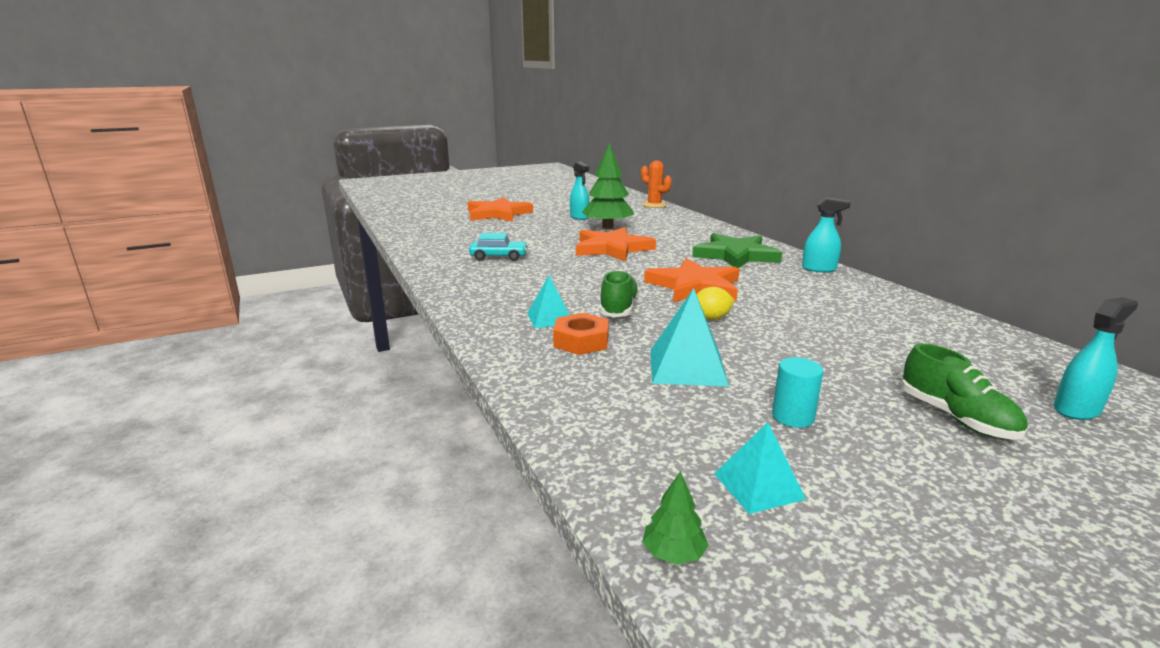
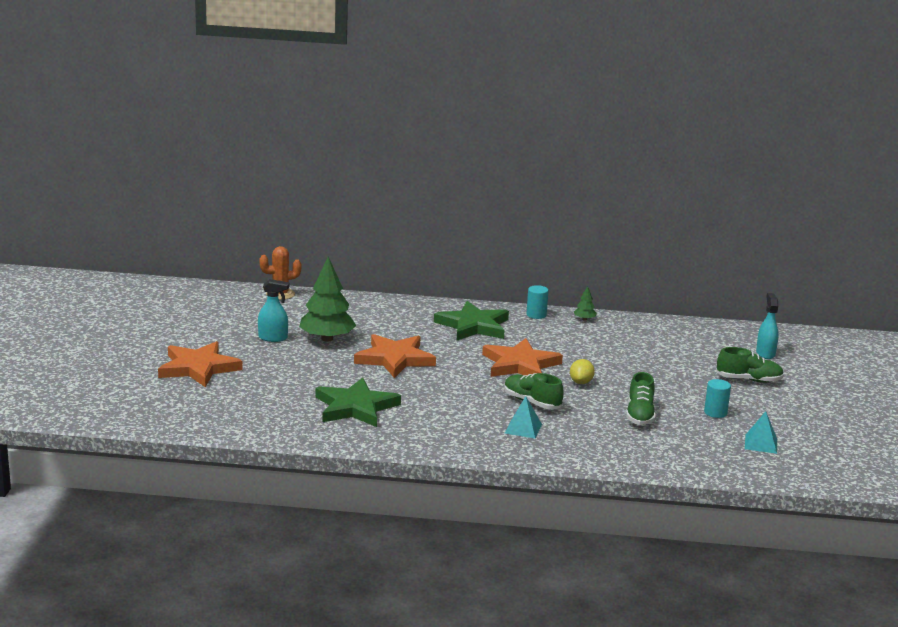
camera: 60 degrees left, 0 degrees up
(499, 257) = (355, 407): turquoise car -> green star
(581, 341) = (573, 431): orange nut -> none
(673, 553) = (788, 476): green tree -> green tree (584, 319)
(687, 367) = (640, 415): turquoise pyramid -> green shoe
(819, 269) = (536, 315): turquoise spray bottle -> turquoise cylinder

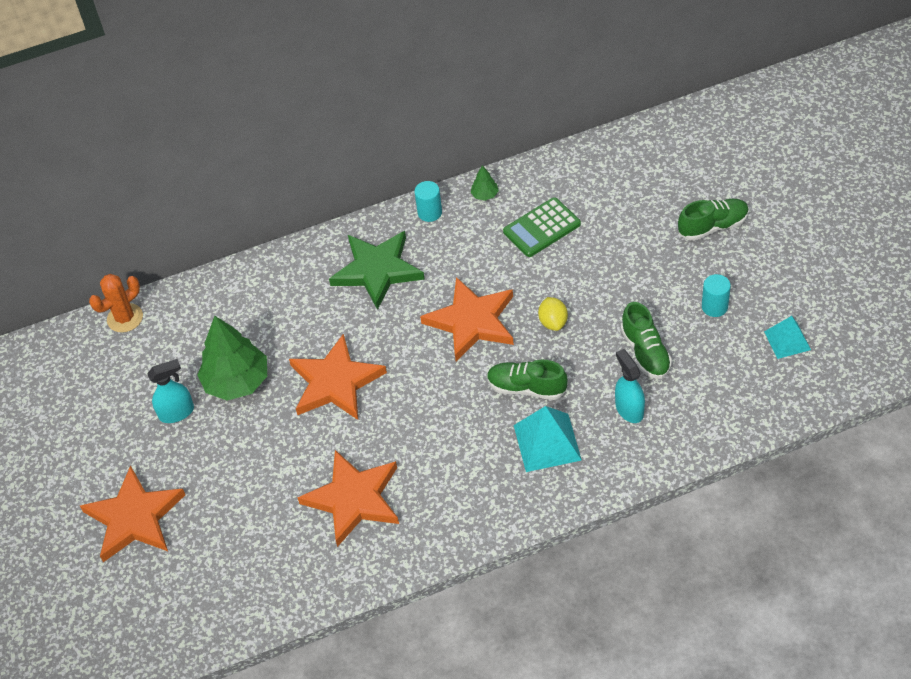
camera: 20 degrees left, 30 degrees up
(355, 407) = (353, 499): green star -> orange star
(523, 428) = (547, 442): turquoise pyramid -> turquoise pyramid, size x1.54
(613, 343) = (542, 228): none -> green calculator
(765, 353) = (701, 166): turquoise spray bottle -> turquoise spray bottle (629, 409)

